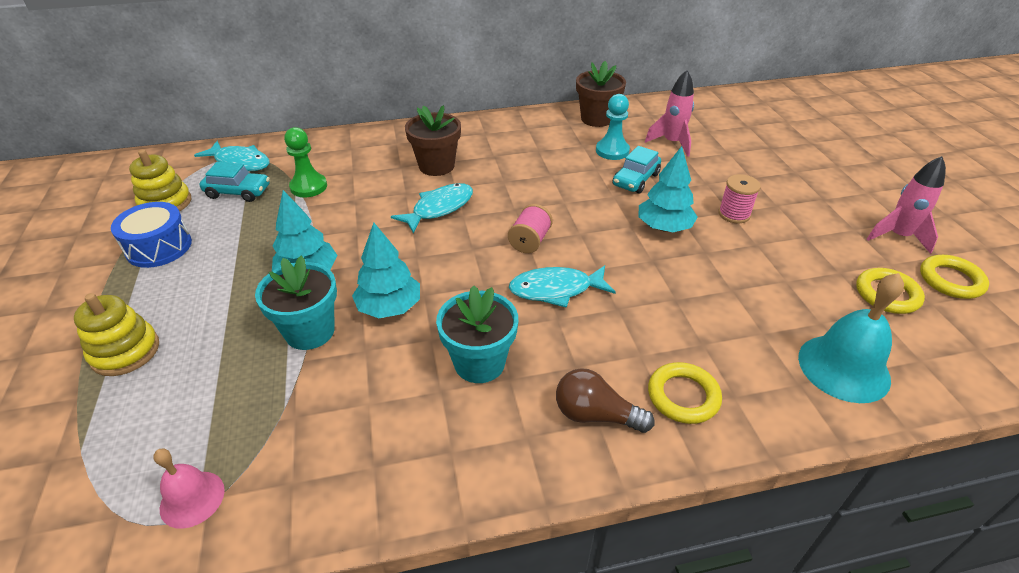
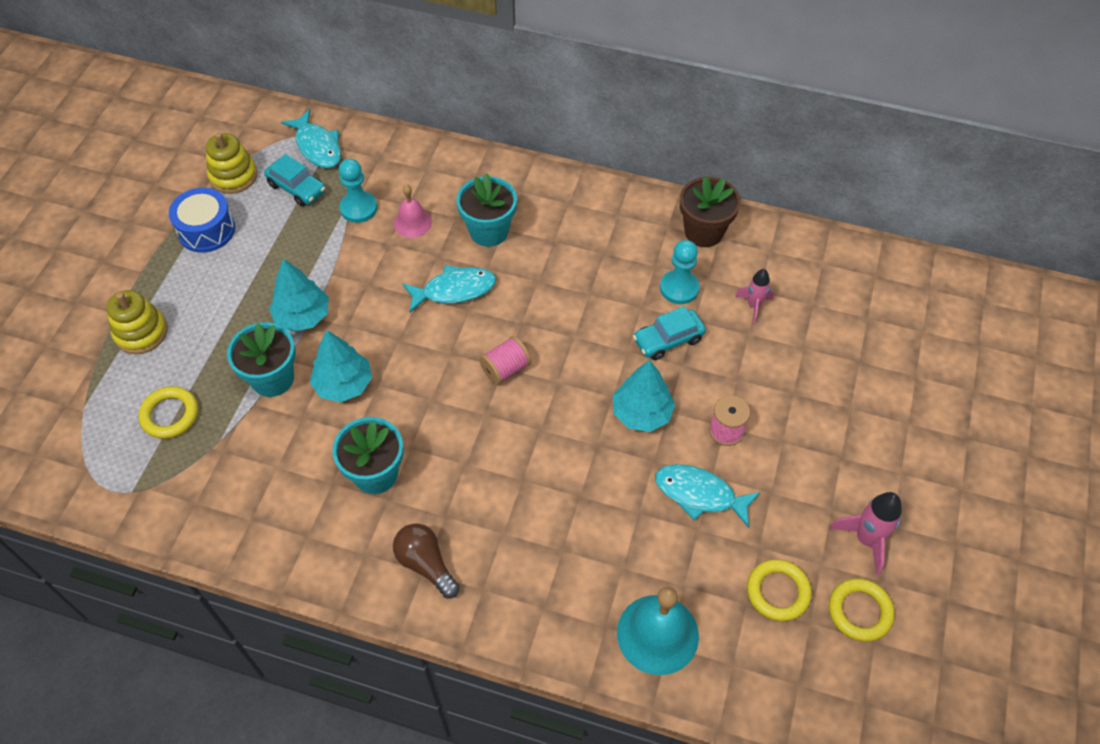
camera: 30 degrees right, 15 degrees up
(192, 499) = (132, 481): pink bell -> pink bell (412, 222)
(308, 187) = (358, 208): green pawn -> turquoise pawn
(436, 166) = (489, 231): brown flower pot -> turquoise flower pot
(556, 290) = (487, 434): turquoise fish -> turquoise fish (699, 494)
(672, 143) = (753, 306): pink rocket -> pink rocket, size x0.66
(683, 396) = (504, 585): yellow ring -> yellow ring (170, 415)

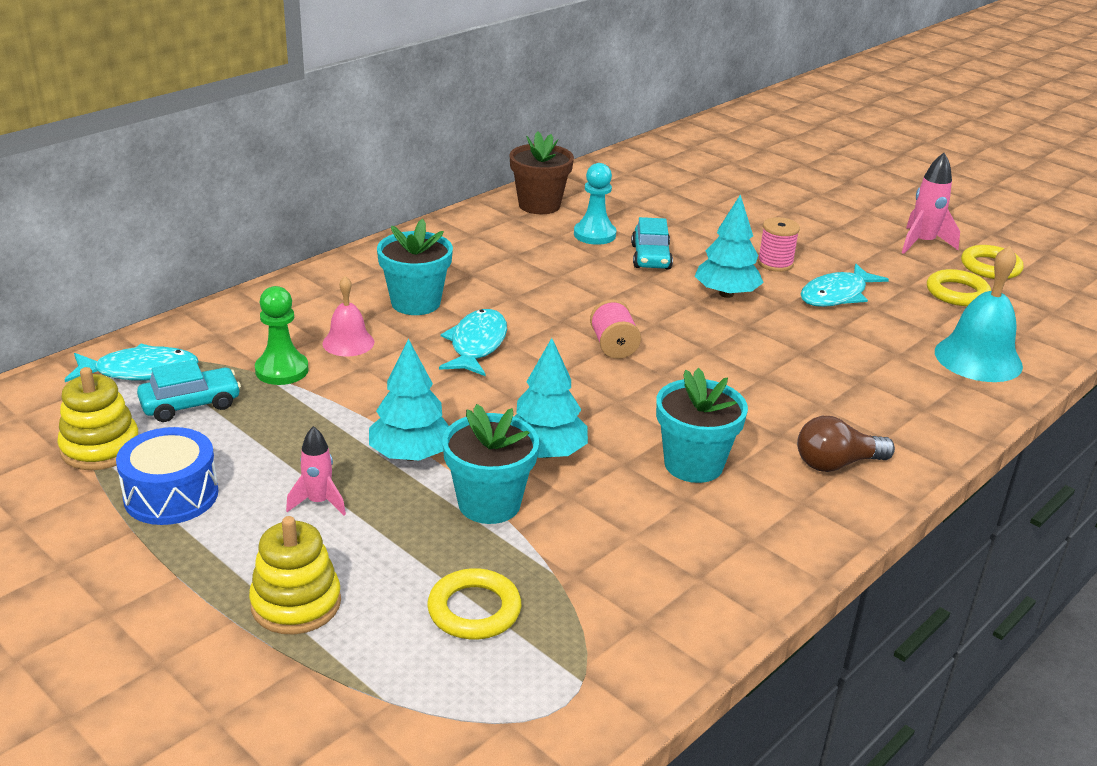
camera: 65 degrees left, 25 degrees down
(358, 208) = (282, 370): turquoise pawn -> green pawn
(753, 306) = (646, 211): pink rocket -> pink rocket (319, 502)

